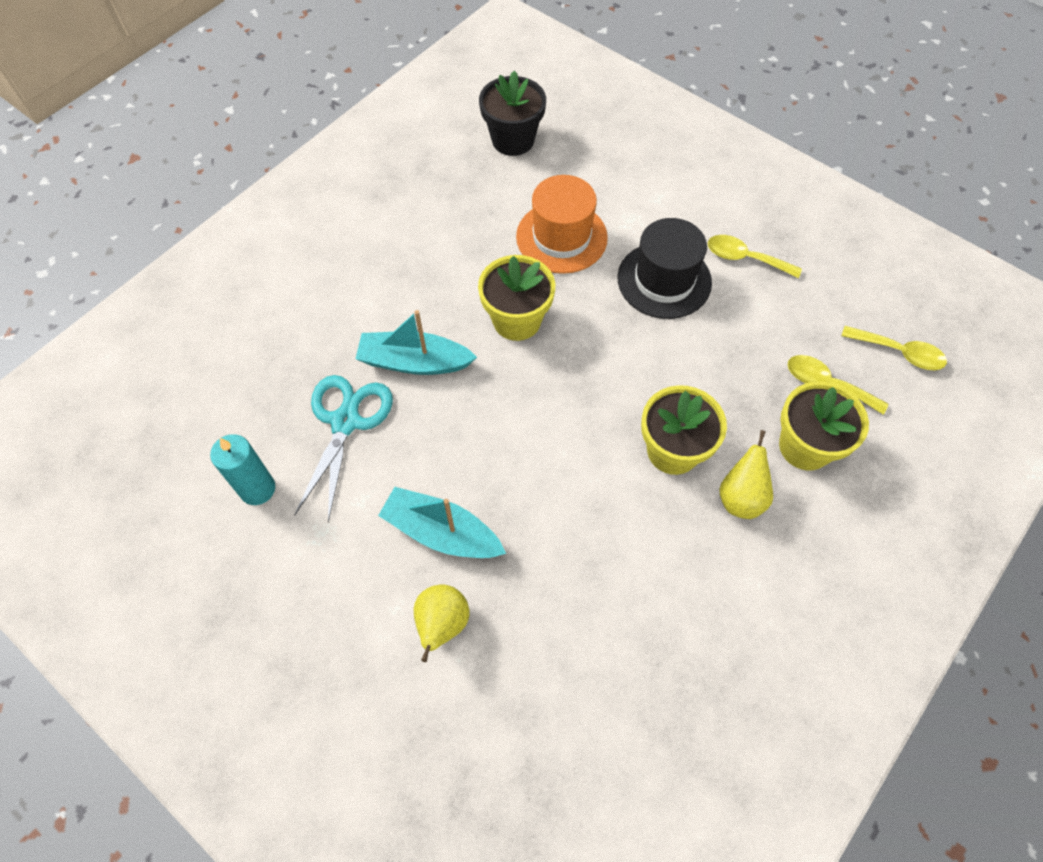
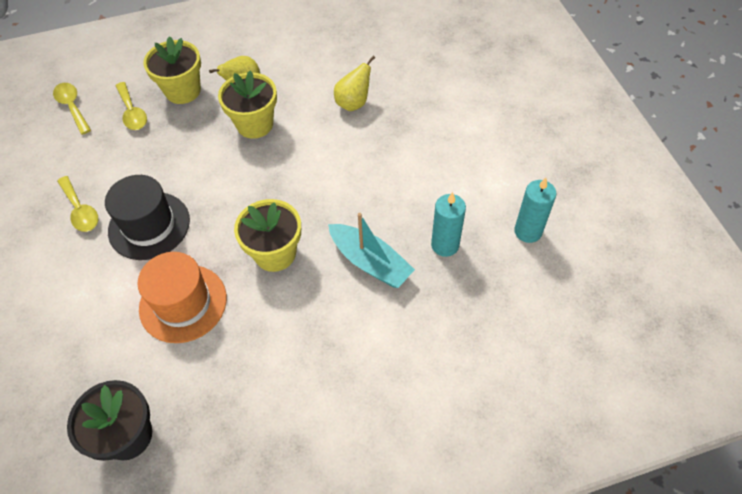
camera: 145 degrees left, 5 degrees down
(345, 422) = (445, 245): turquoise scissors -> turquoise candle
(441, 532) = (422, 150): turquoise boat -> none
(442, 624) = (451, 109): yellow pear -> yellow pear (353, 103)

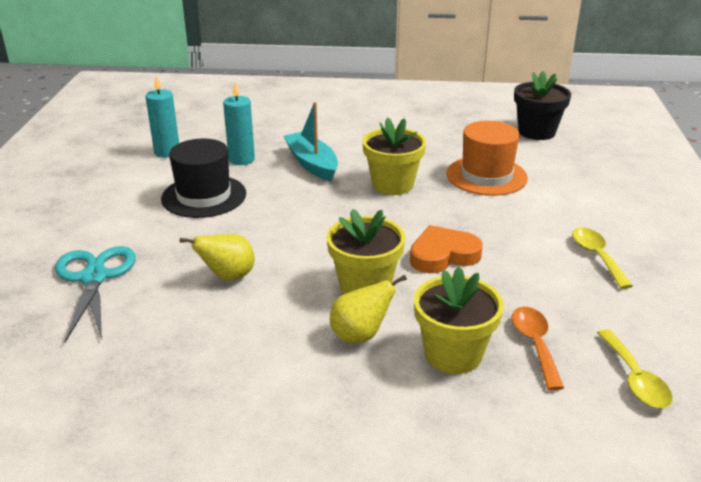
camera: 160 degrees left, 25 degrees down
(132, 113) = (534, 344): yellow spoon -> orange spoon
(149, 225) = (515, 228): black hat -> black hat (204, 196)
(205, 172) = (443, 255): none -> orange heart
(441, 75) = (94, 278): none -> turquoise scissors

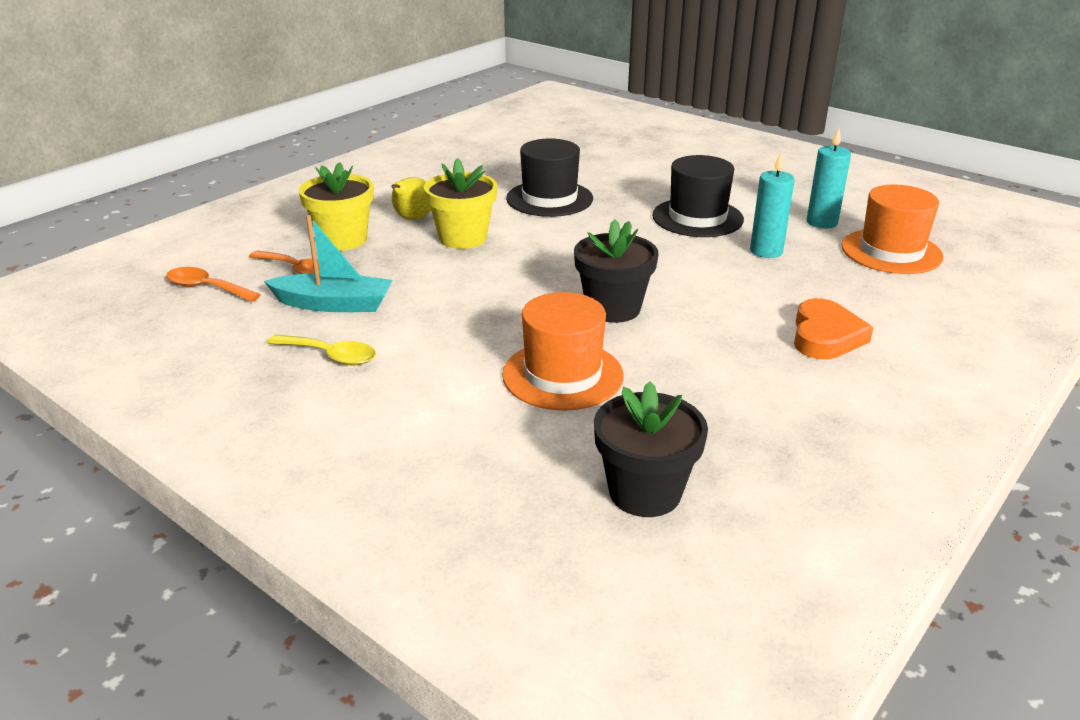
camera: 125 degrees right, 0 degrees up
(94, 278) = (609, 163): turquoise scissors -> none
(198, 125) = (891, 251): none -> orange hat
(228, 276) = (549, 199): yellow pear -> black hat
(312, 164) = (716, 282): turquoise boat -> turquoise boat (334, 304)
(392, 185) = (613, 308): yellow flower pot -> black flower pot
(443, 255) = (453, 283): orange heart -> orange heart (825, 336)
(635, 379) = (206, 288): yellow spoon -> orange spoon

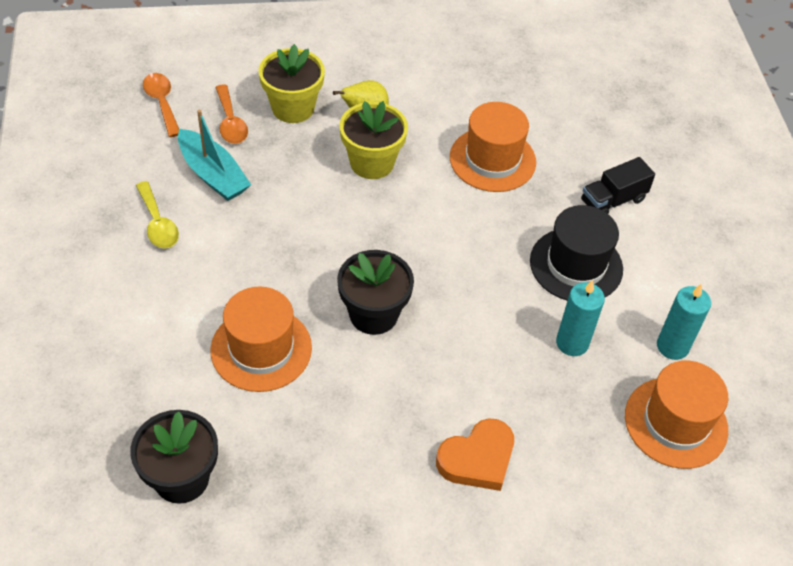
camera: 40 degrees right, 20 degrees up
(549, 199) = (492, 159): black hat -> orange hat
(662, 182) = (613, 200): none -> black truck

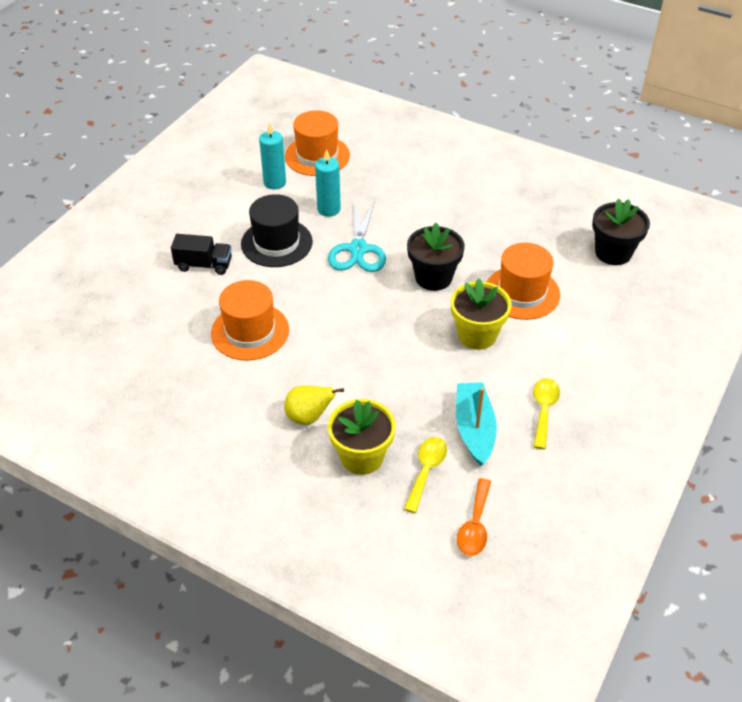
camera: 140 degrees left, 5 degrees down
(231, 122) = (426, 470): orange spoon -> yellow spoon
(372, 163) = (341, 375): yellow flower pot -> yellow flower pot (477, 335)
(477, 459) = (439, 189): orange heart -> none
(485, 305) = (358, 249): none -> turquoise scissors

